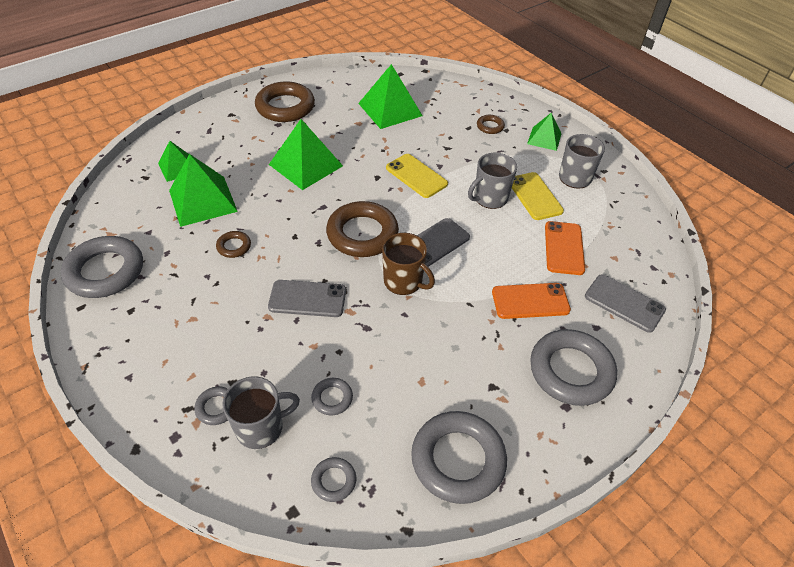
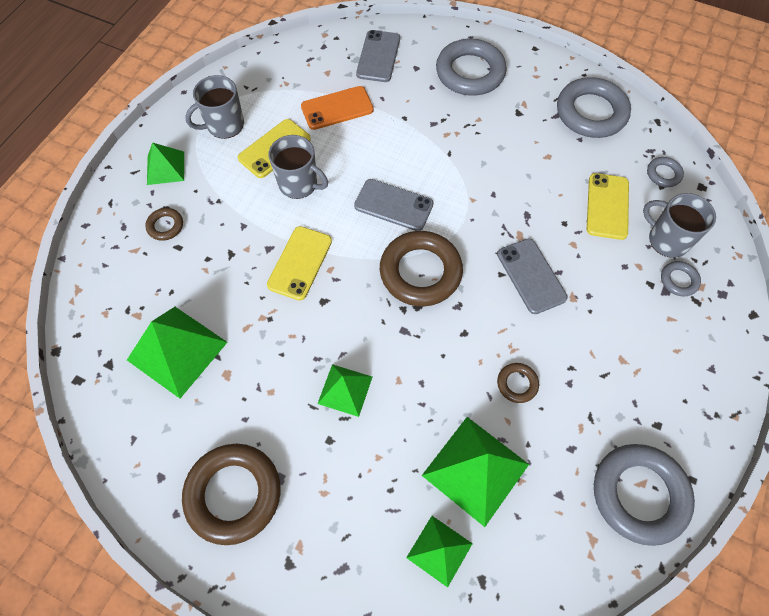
camera: 115 degrees left, 15 degrees up
(306, 165) = (345, 390): green pyramid -> green pyramid, size x0.60
(332, 398) = (607, 206): grey ring -> yellow phone
(404, 281) = (458, 210): brown mug -> none
(530, 301) = (417, 114): orange phone -> none

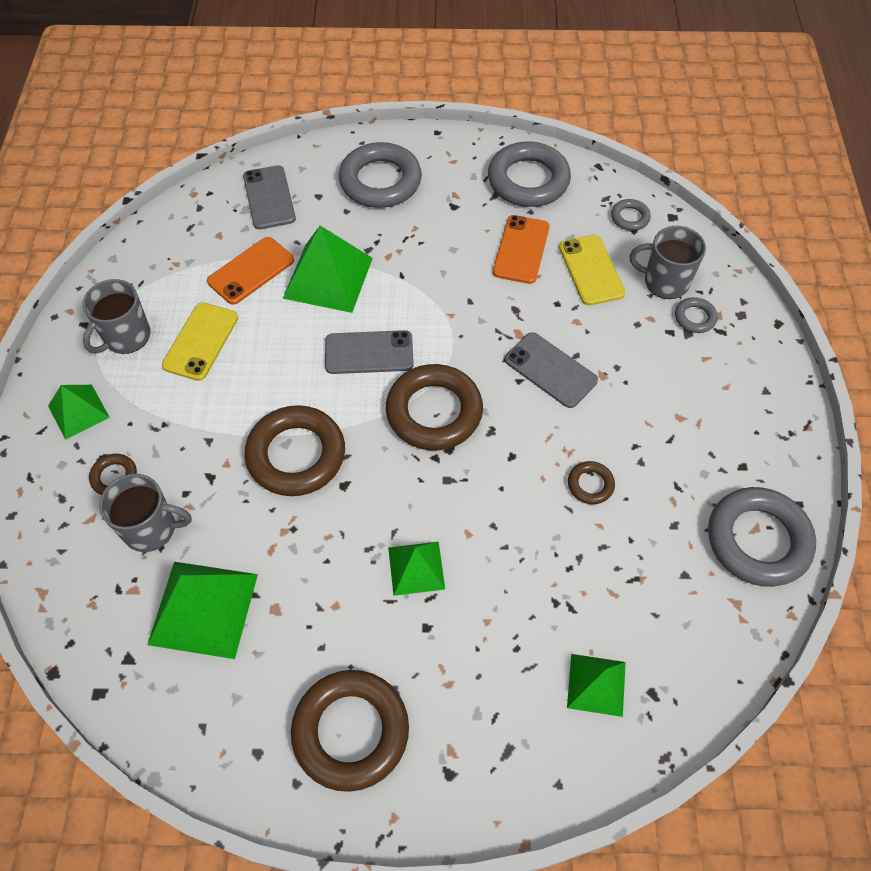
camera: 25 degrees left, 5 degrees down
(299, 184) = (250, 370): grey mug -> grey mug (151, 528)
(300, 263) = (296, 455): yellow phone -> brown ring
(475, 469) = (592, 588): green pyramid -> green pyramid (328, 277)
(556, 167) = (521, 249): none -> orange phone

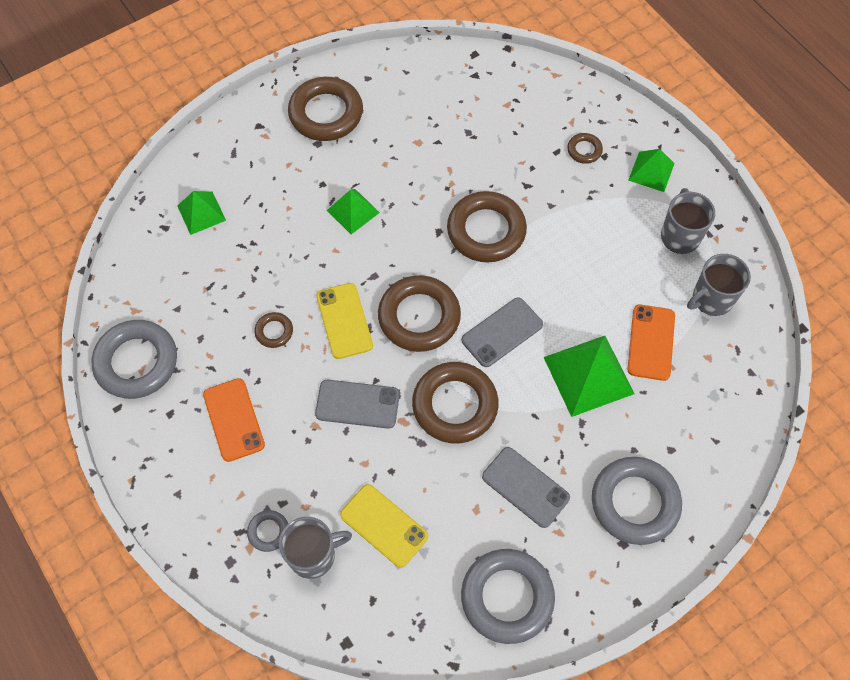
camera: 145 degrees right, 5 degrees up
(151, 528) = (531, 138): grey mug -> grey mug (711, 299)
(201, 341) = (627, 265): yellow phone -> yellow phone (344, 321)
(203, 608) = (459, 119): green pyramid -> none
(269, 198) = (707, 420): grey phone -> grey phone (525, 487)
(463, 320) = (455, 405): none -> brown ring
(521, 249) = (457, 508): orange phone -> orange phone (233, 420)
(630, 217) = (385, 614): grey ring -> none

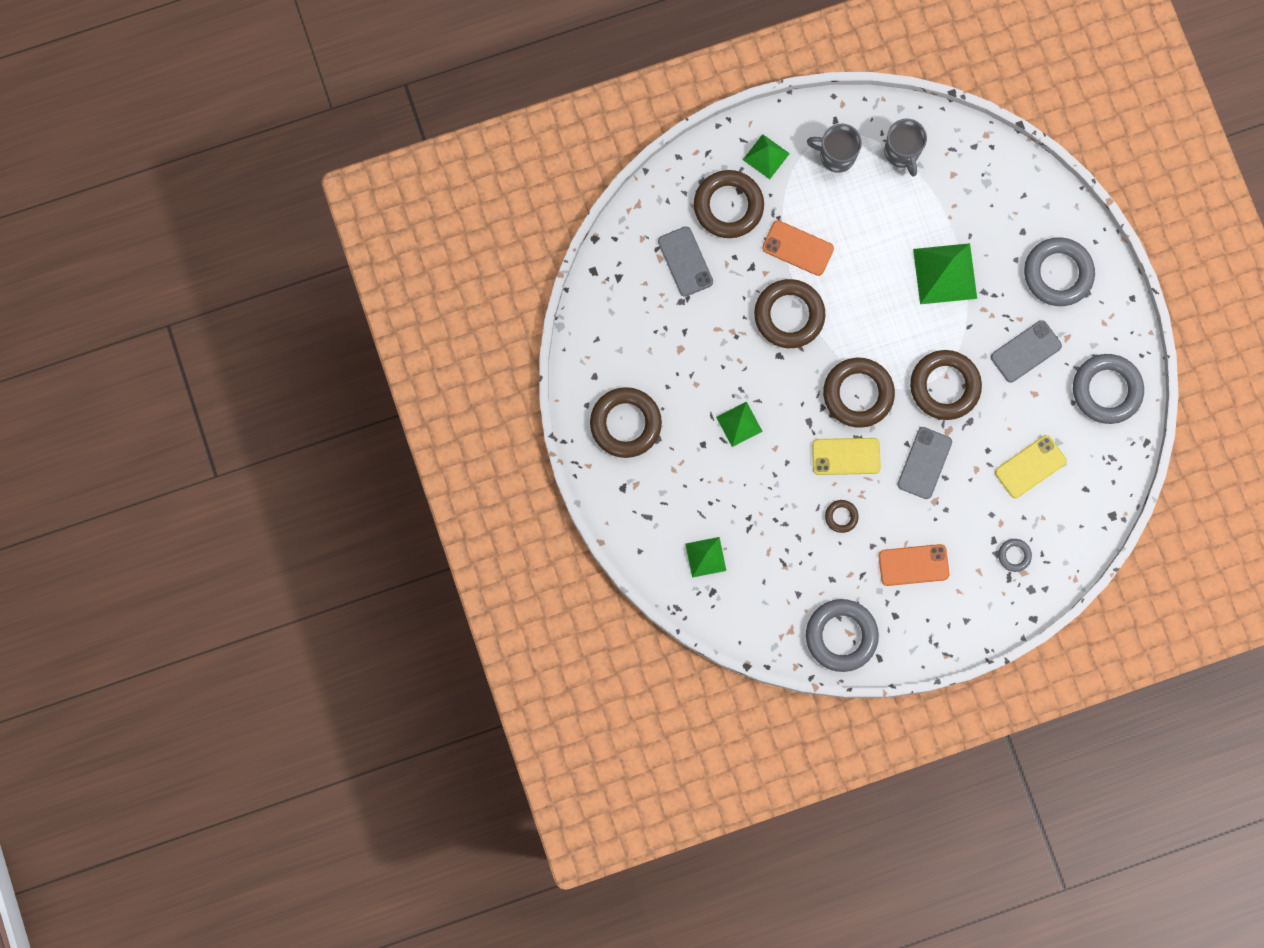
camera: 75 degrees left, 15 degrees up
(313, 555) = (1041, 525): grey mug -> none
(502, 332) = (889, 330): grey phone -> grey phone (685, 261)
(584, 150) = (728, 206): brown ring -> brown ring, size x2.16
(651, 342) = (928, 214): orange phone -> orange phone (798, 248)

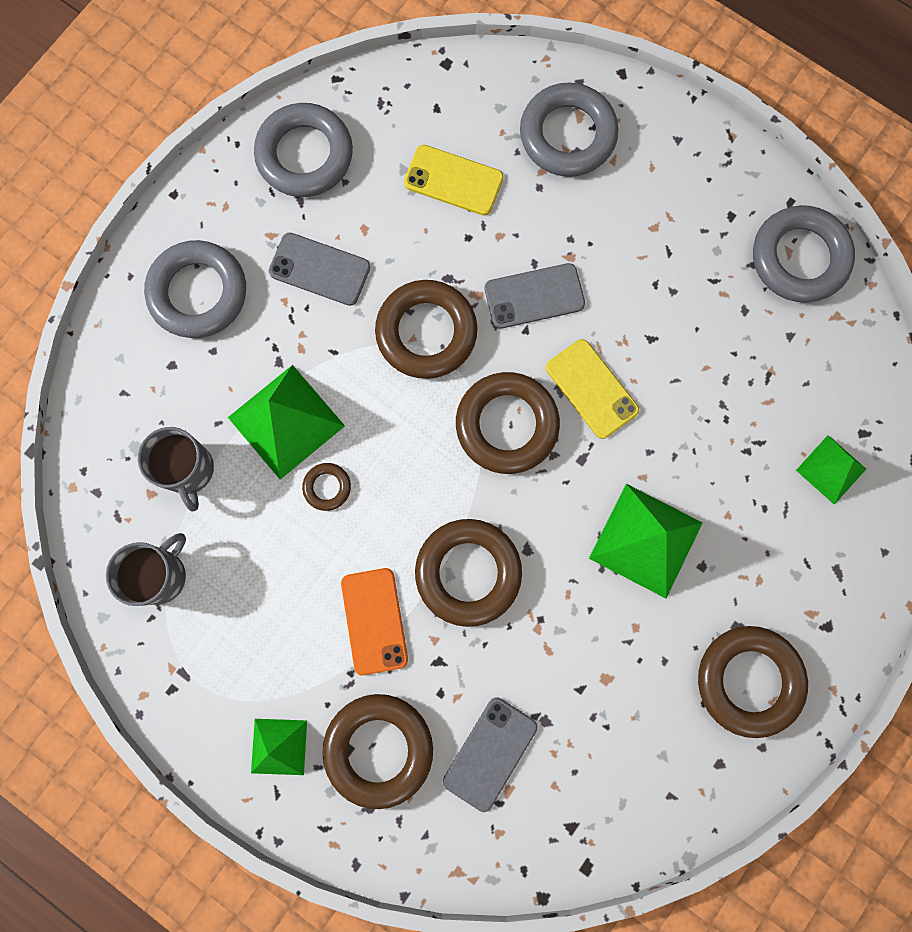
camera: 125 degrees left, 0 degrees up
(739, 424) = (645, 540): green pyramid -> green pyramid, size x1.68
(836, 155) = (219, 655): grey mug -> grey mug (189, 470)
(841, 516) = (666, 347): brown ring -> brown ring (327, 487)
(913, 565) = (660, 233): orange phone -> none
(1014, 555) = (567, 135): grey ring -> grey ring, size x2.16

